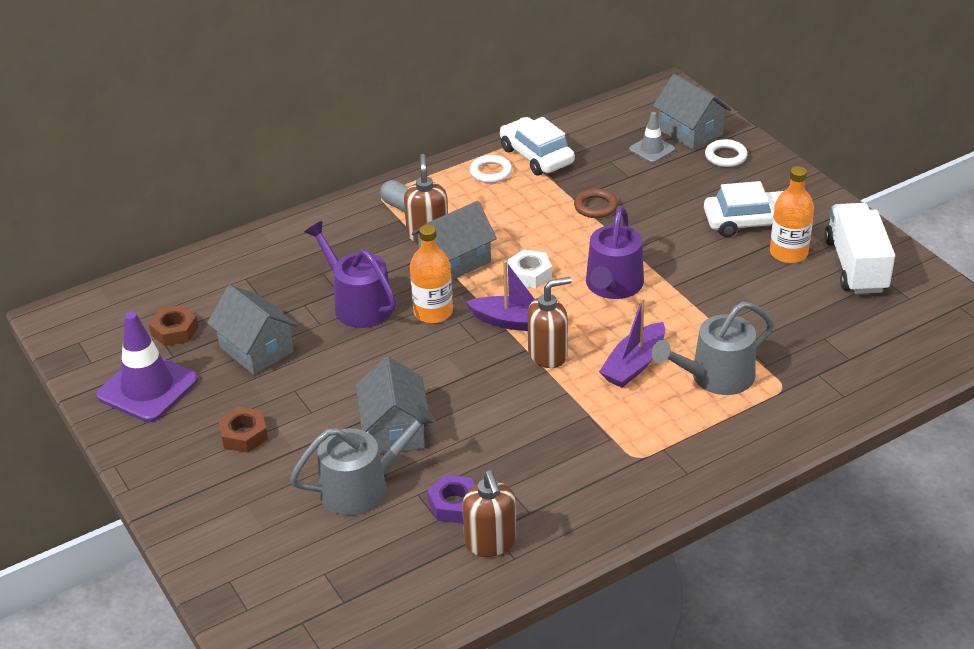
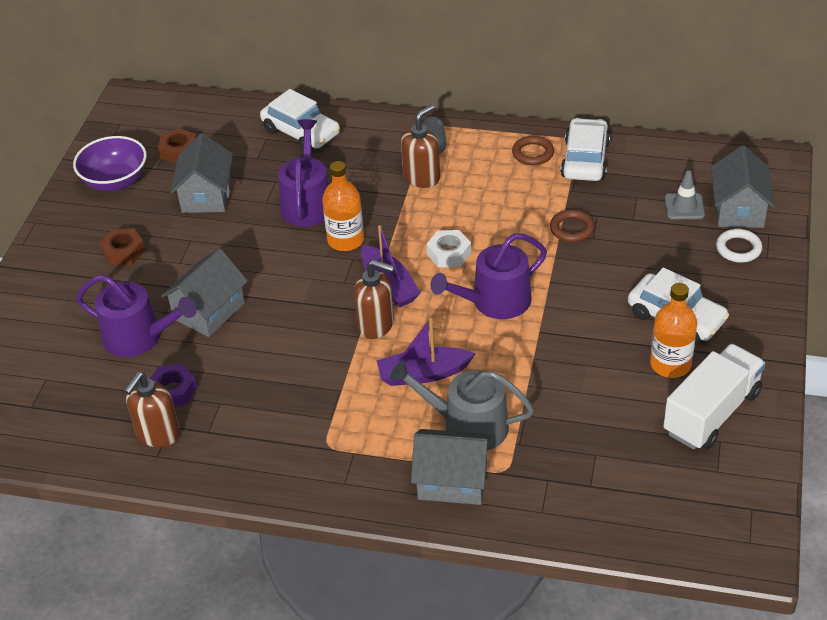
camera: 45 degrees right, 5 degrees up
(147, 388) = (115, 181): purple traffic cone -> purple bowl
(271, 257) = (301, 132): none -> white car
(362, 487) = (139, 337): grey watering can -> purple watering can
(455, 261) = (412, 210): grey house -> grey house (452, 481)
(491, 172) = (533, 153): white ring -> brown ring

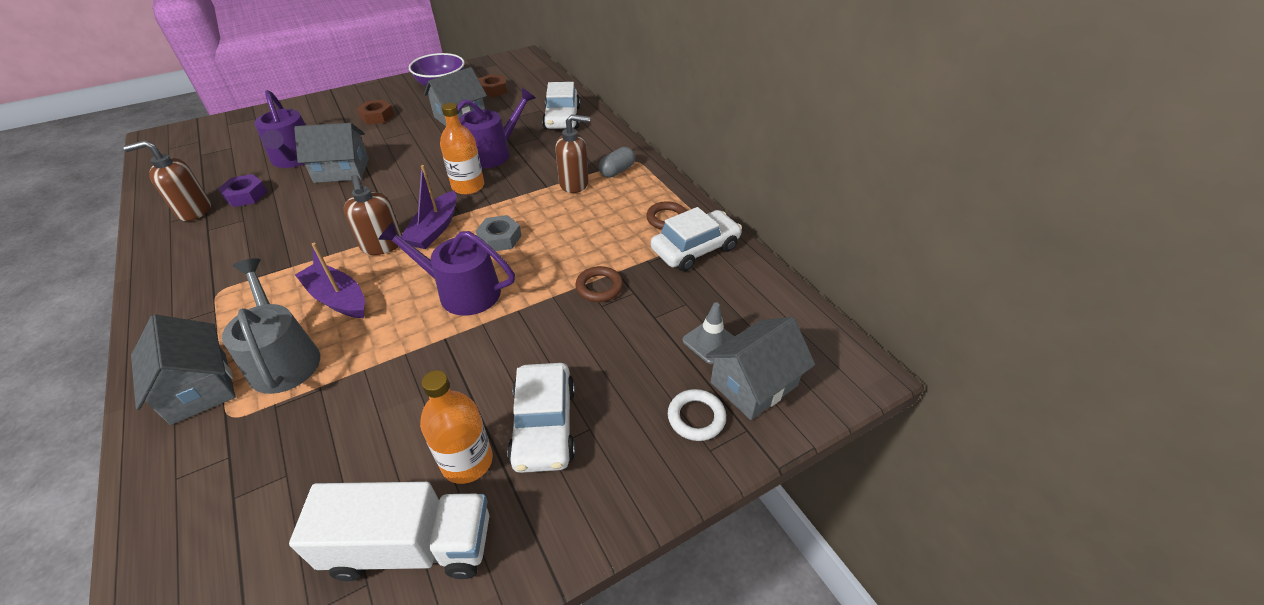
camera: 45 degrees right, 0 degrees up
(449, 253) = (500, 238): white nut -> grey nut

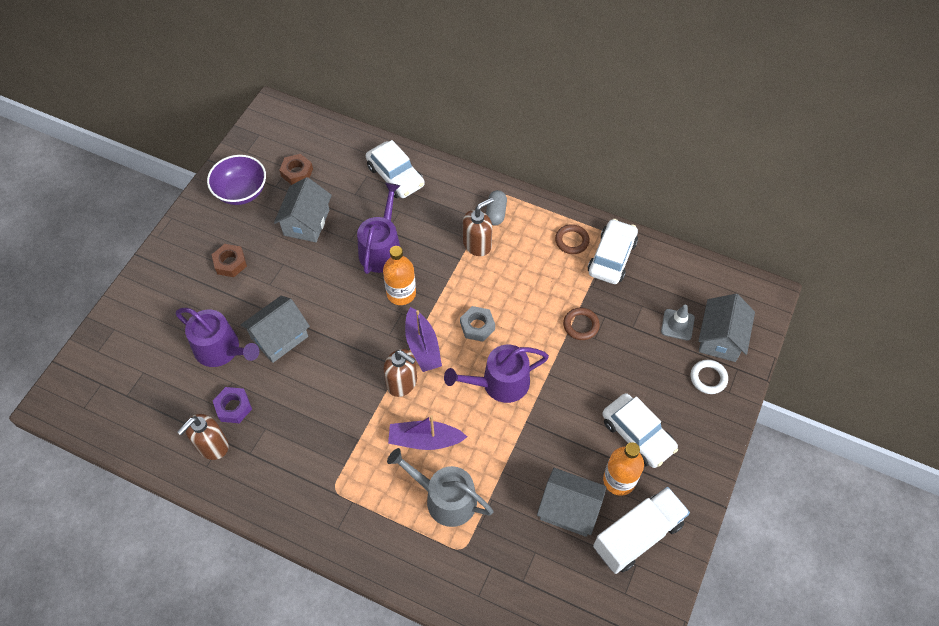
camera: 35 degrees left, 15 degrees up
(199, 388) = (419, 548): grey house -> grey house (569, 509)

